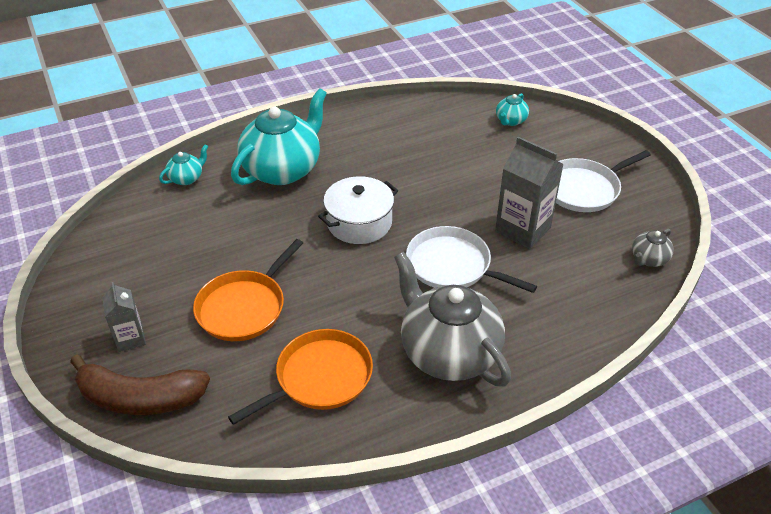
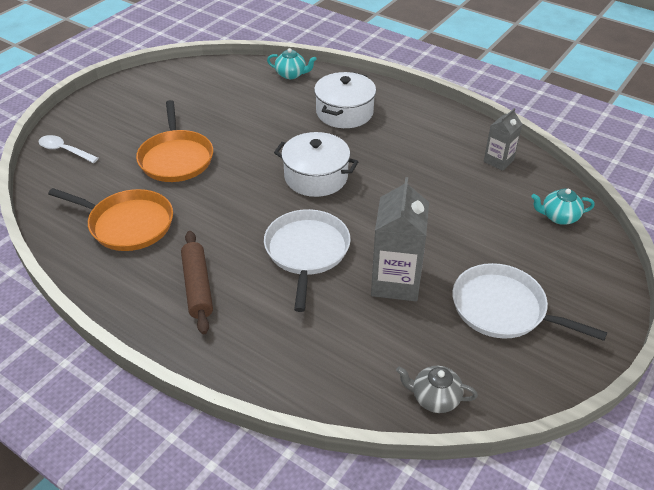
camera: 60 degrees right, 0 degrees up
(130, 338) = (114, 123): grey carton -> grey carton (498, 161)
(140, 398) = (64, 150): brown banana -> white spoon
(244, 307) = (176, 158): orange pan -> orange pan turned 105 degrees counterclockwise
(283, 169) = (344, 112): turquoise teapot -> white pot
(448, 352) = (197, 287): grey teapot -> brown rolling pin

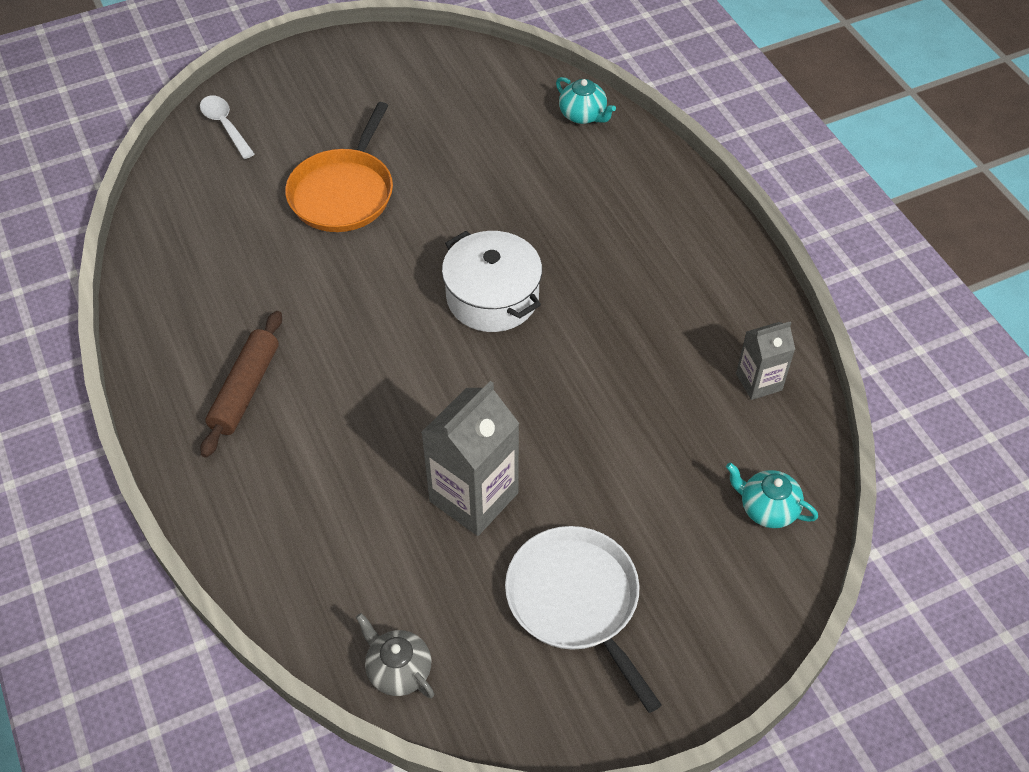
camera: 30 degrees right, 10 degrees up
(128, 224) = (227, 266): orange pan -> none
(306, 251) = (400, 402): white pan -> none
(344, 112) = (607, 209): white pot -> none

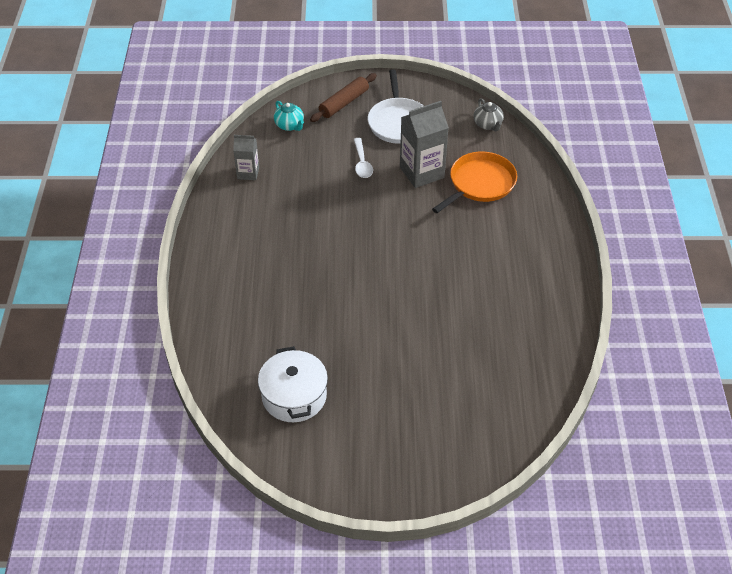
camera: 155 degrees left, 5 degrees down
(225, 125) = (477, 451): white spoon -> white spoon (362, 163)
(245, 390) = (519, 259): brown rolling pin -> brown rolling pin (344, 103)
(343, 192) = (413, 362): orange pan -> orange pan (479, 183)
(492, 297) = (356, 261): white pot -> white pot (294, 396)
(583, 115) = (219, 361): turquoise teapot -> none

